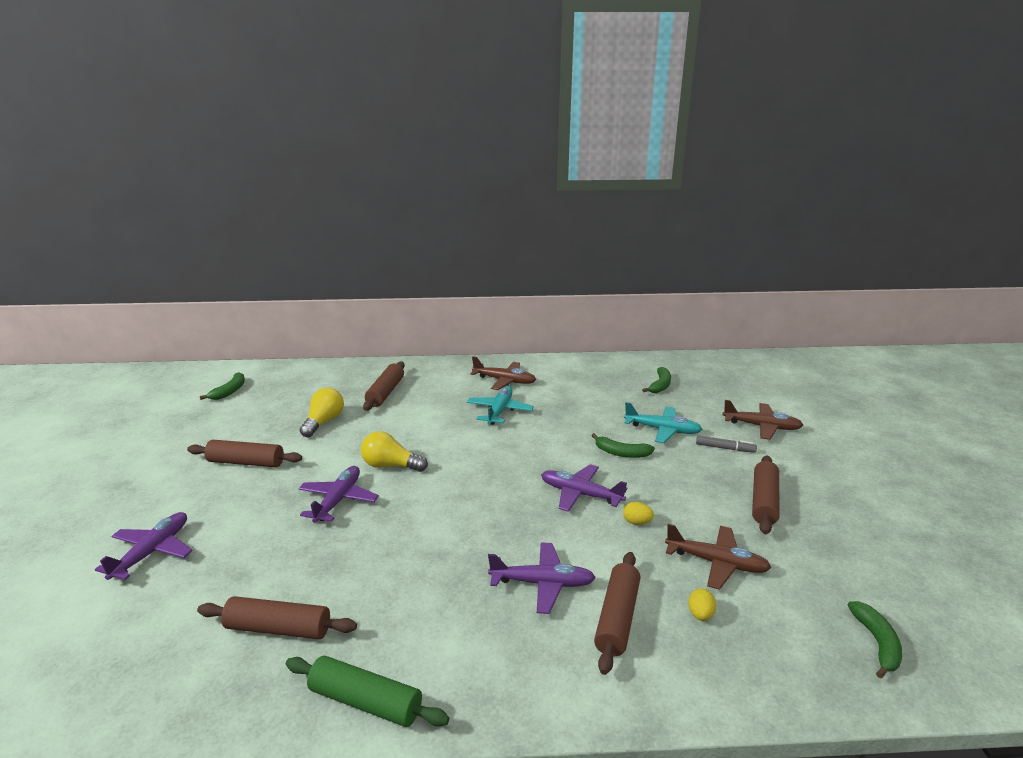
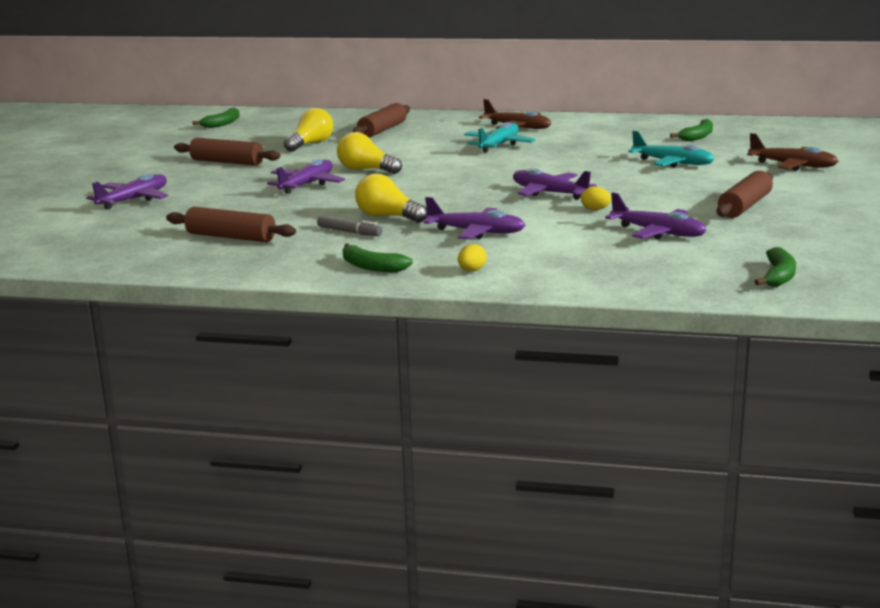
camera: 15 degrees right, 5 degrees down
(365, 701) = (290, 269): green rolling pin -> none
(440, 559) = (388, 216): none -> yellow light bulb
(617, 618) = (534, 251): brown rolling pin -> none
(621, 453) = (613, 174): green banana -> green banana (371, 267)
(700, 615) = (616, 254): yellow egg -> yellow egg (472, 271)
(716, 563) = (658, 233): brown plane -> purple plane
(725, 448) = (734, 176): grey marker -> grey marker (349, 232)

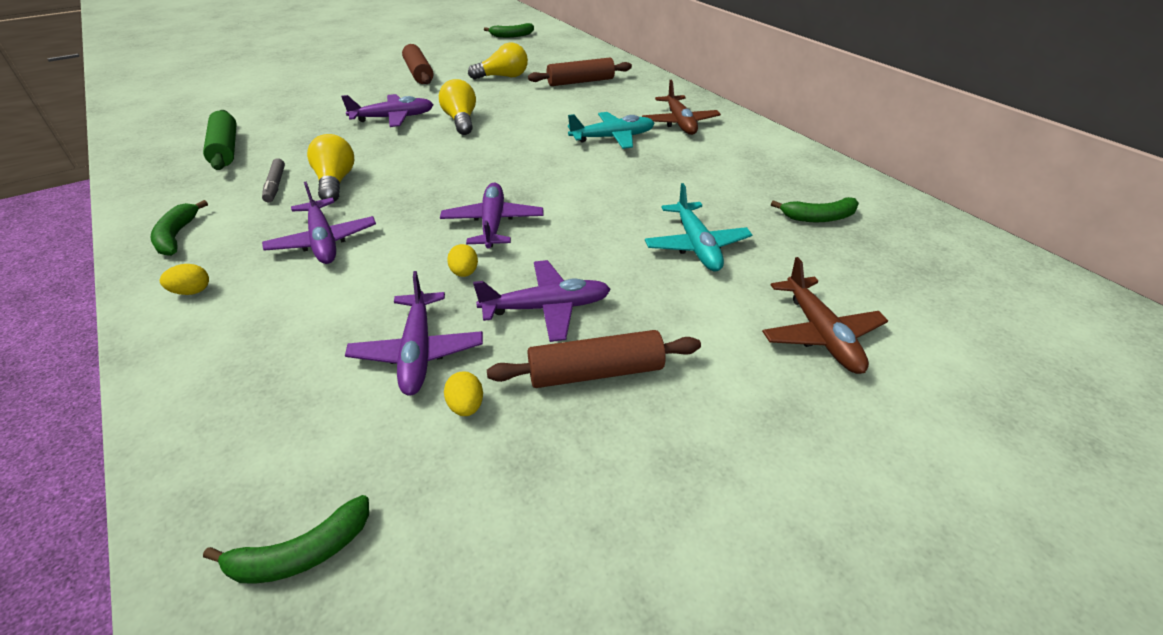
camera: 45 degrees right, 20 degrees up
(134, 200) = (294, 85): purple plane -> purple plane (546, 308)
(231, 237) = (225, 149): brown rolling pin -> green rolling pin
(725, 232) = (466, 406): none -> yellow egg

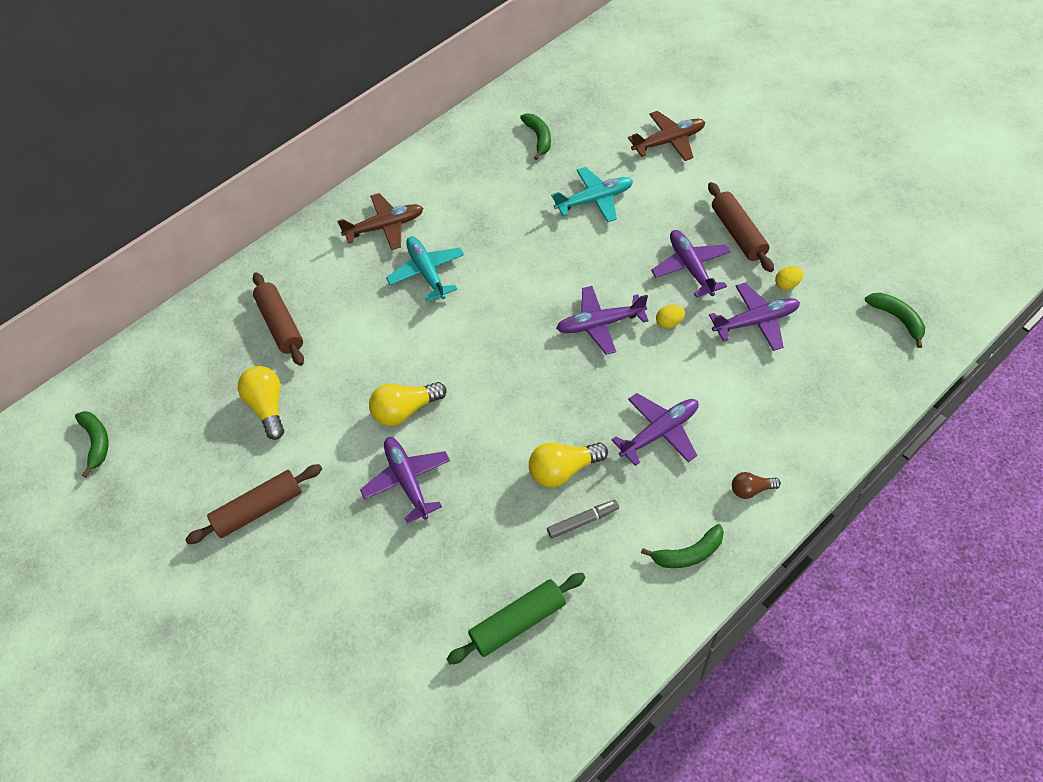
camera: 95 degrees left, 15 degrees up
(192, 291) = (751, 490): yellow egg -> brown light bulb

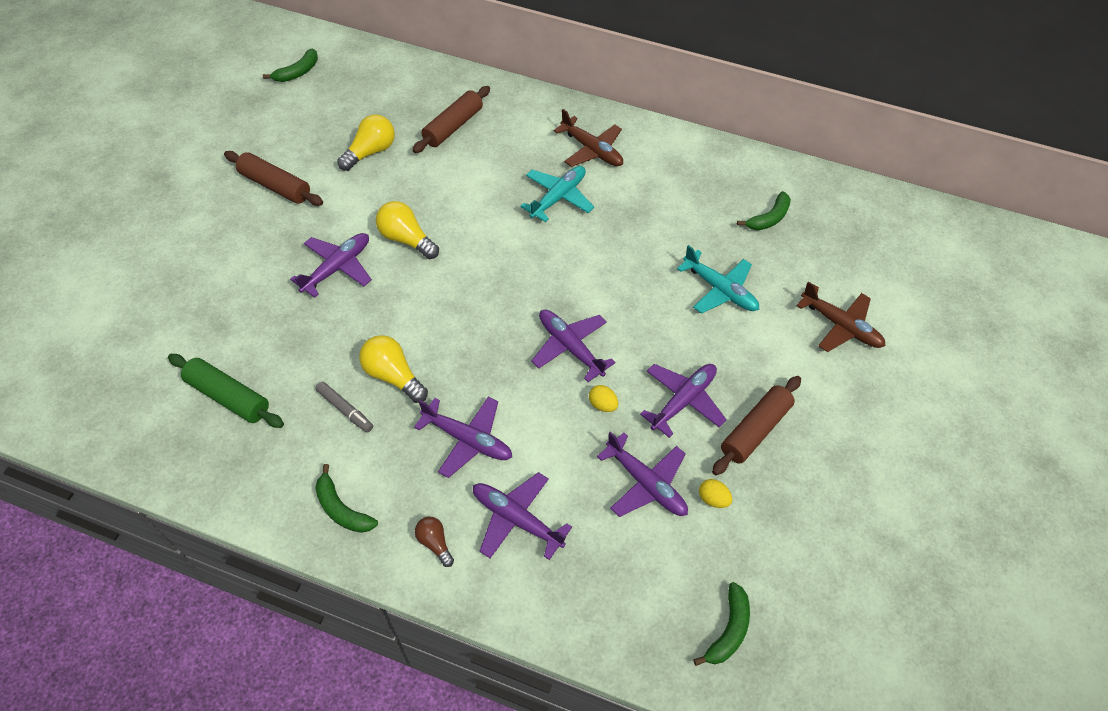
camera: 55 degrees right, 0 degrees up
(752, 422) = (516, 519): none -> purple plane

